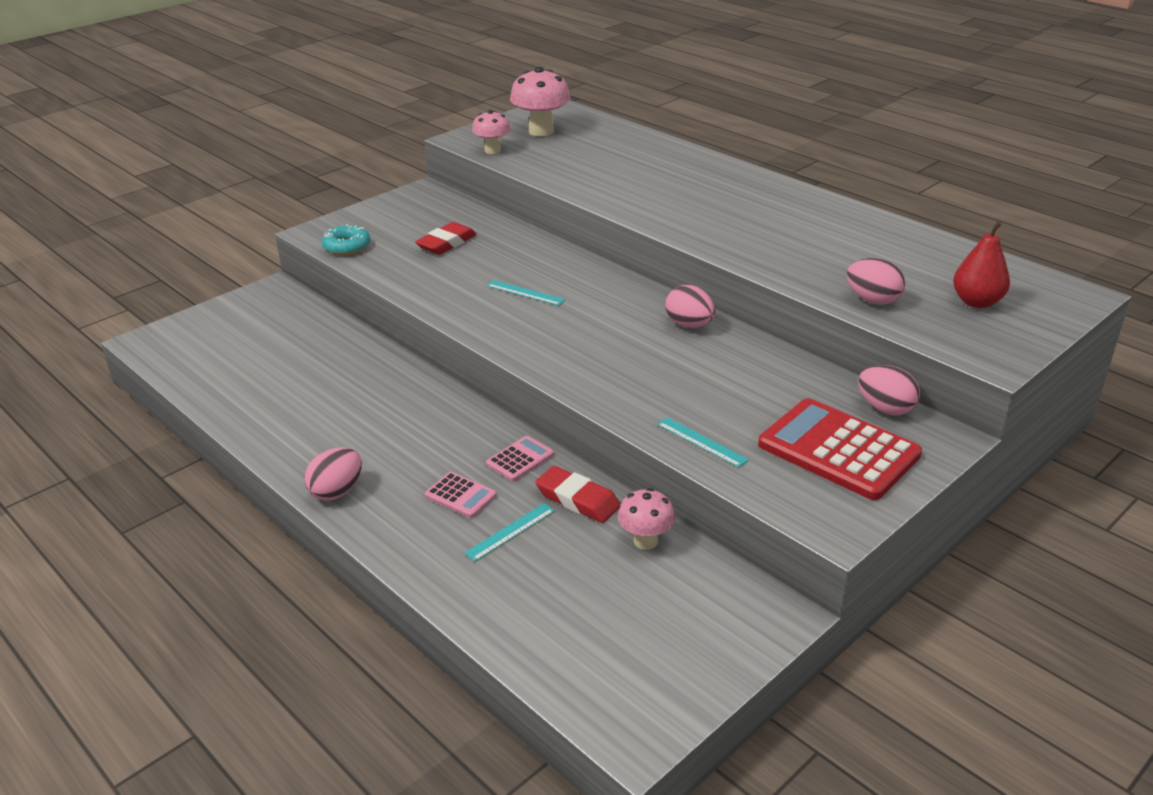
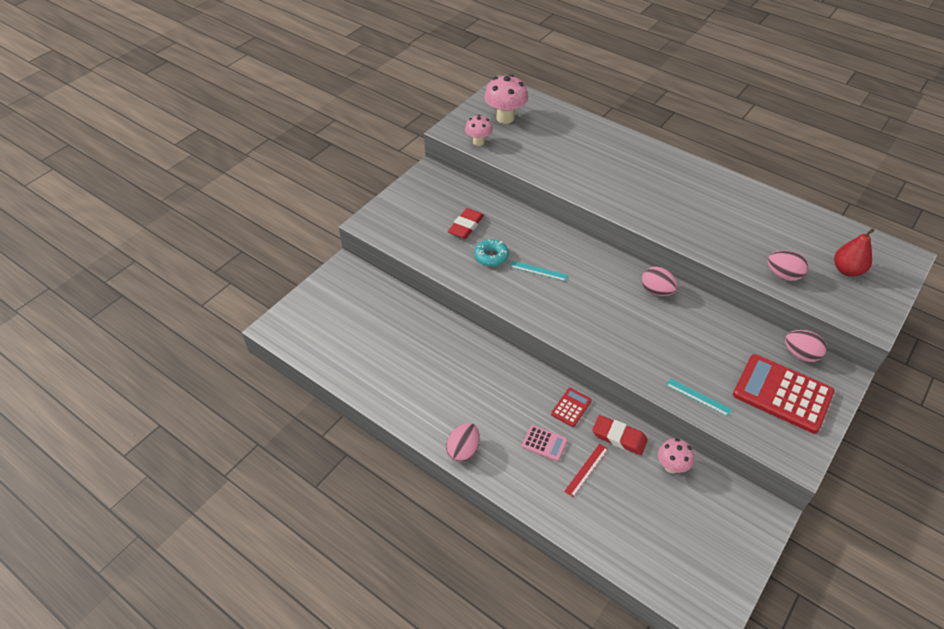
camera: 10 degrees left, 15 degrees up
(347, 246) = (397, 236): turquoise donut -> turquoise donut (491, 256)
(510, 532) = (586, 470): turquoise ruler -> red ruler
(520, 459) = (571, 407): pink calculator -> red calculator

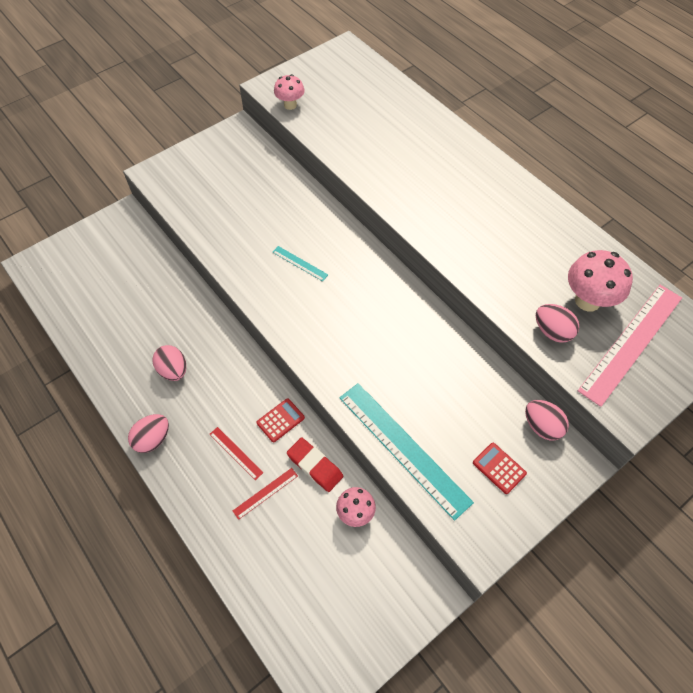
camera: 15 degrees right, 10 degrees up
(466, 226) = (248, 197): red eraser -> none
(491, 256) = (258, 236): turquoise donut -> none
(505, 118) = (331, 82): pink mushroom -> pink mushroom (587, 301)
(544, 443) = (236, 453): pink calculator -> red ruler
(656, 291) = (415, 314): pink egg -> pink egg (173, 370)
(698, 397) = (403, 448): turquoise ruler -> turquoise ruler, size x2.27
(782, 394) = (499, 468): red calculator -> red calculator, size x0.47
(847, 270) = (631, 342): red pear -> pink ruler

